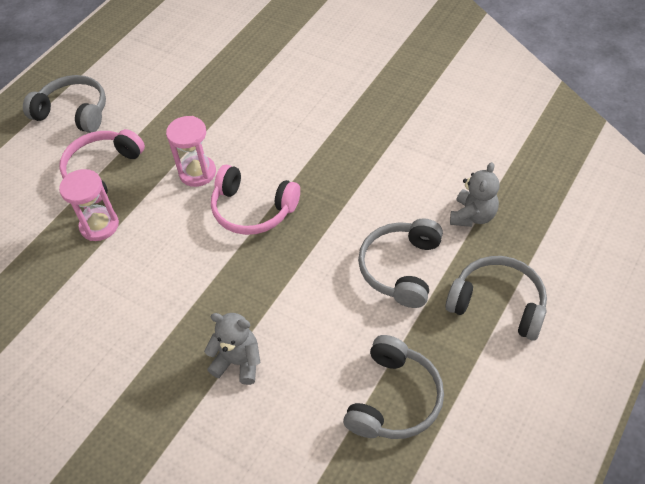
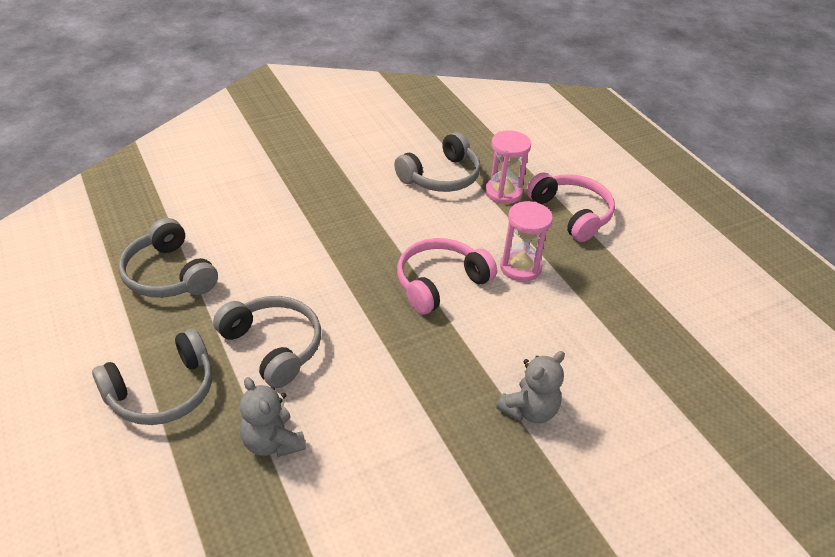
camera: 115 degrees right, 10 degrees down
(74, 112) = (671, 221): grey headphones -> grey headphones (441, 176)
(238, 362) = (295, 213): grey teddy bear -> grey teddy bear (529, 410)

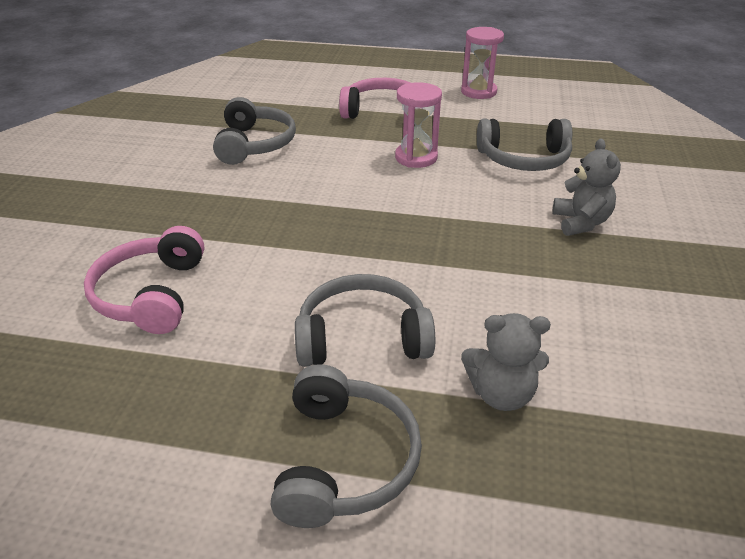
camera: 50 degrees left, 5 degrees down
(169, 275) = (149, 376): grey headphones -> grey headphones (524, 159)
(440, 283) = (388, 201): pink headphones -> pink headphones (151, 294)
(503, 192) = (318, 127): pink hourglass -> pink hourglass (478, 92)

